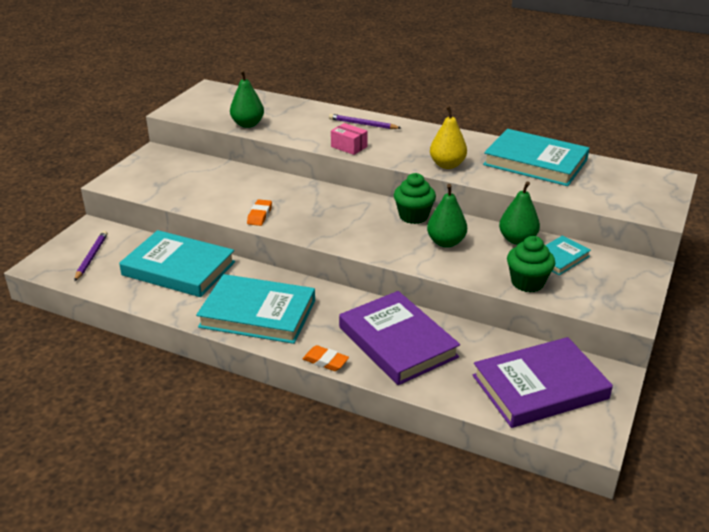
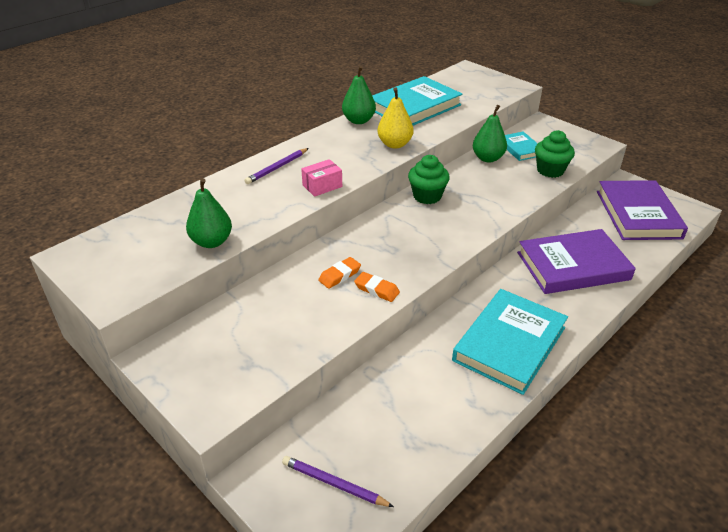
camera: 70 degrees left, 5 degrees up
(179, 268) = (400, 395): turquoise book -> none
(325, 361) = (594, 313): orange eraser -> orange eraser (339, 275)
(446, 242) = (478, 191): green pear -> green pear (358, 120)

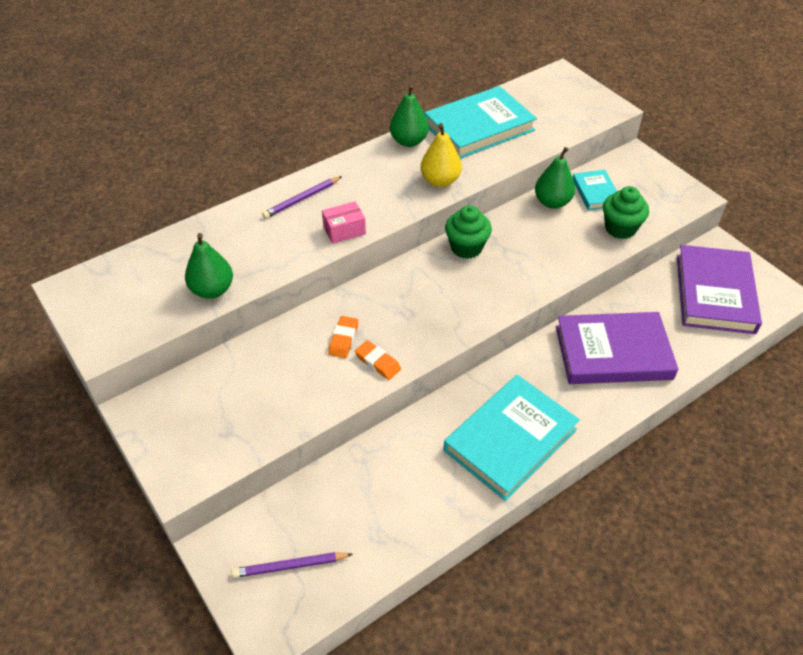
camera: 10 degrees right, 10 degrees up
(334, 484) = (290, 566): purple pencil -> purple pencil turned 45 degrees counterclockwise
(339, 275) = (343, 339): orange eraser -> orange eraser turned 45 degrees counterclockwise

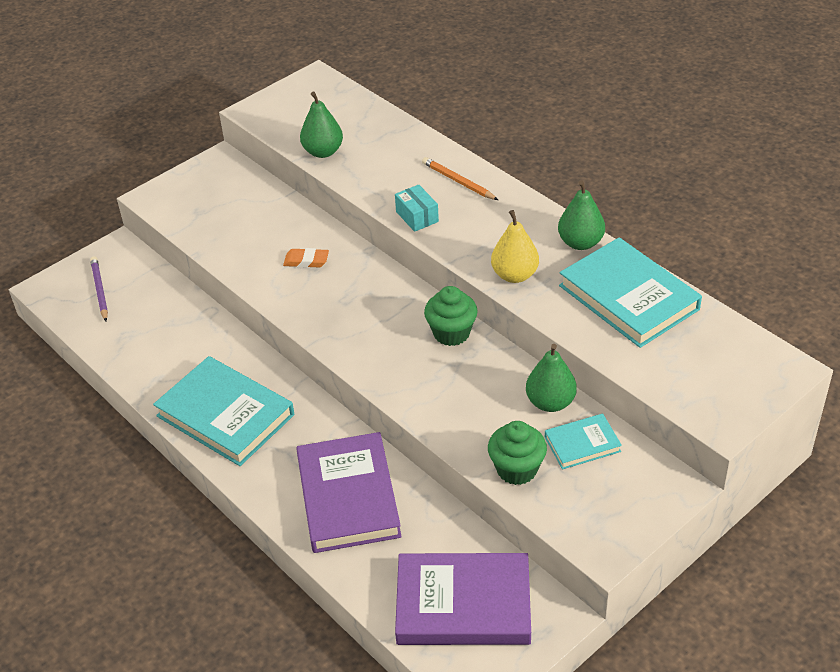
camera: 85 degrees right, 5 degrees down
(302, 199) = (458, 181): purple pencil -> orange pencil
(344, 230) = (417, 216): pink box -> turquoise box
(378, 362) = (280, 287): orange eraser -> none

